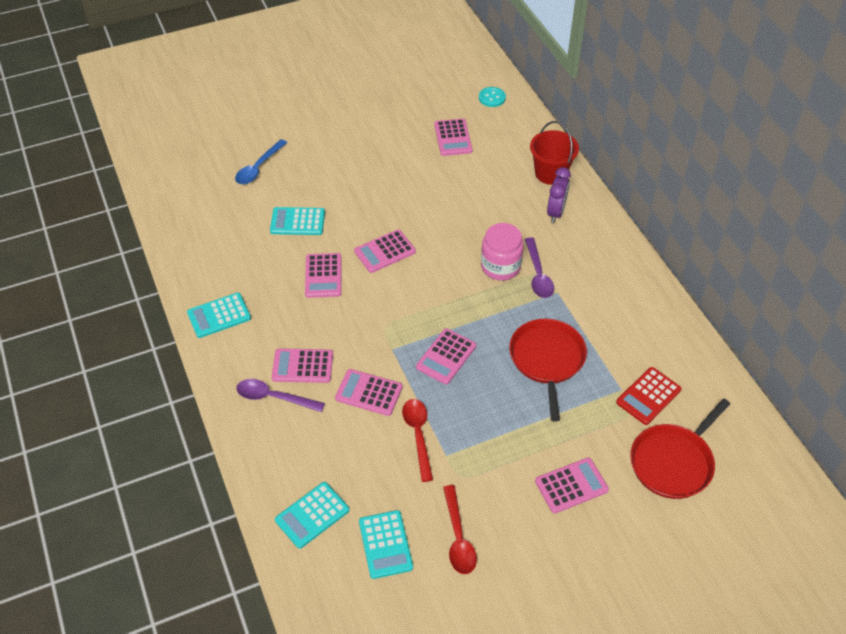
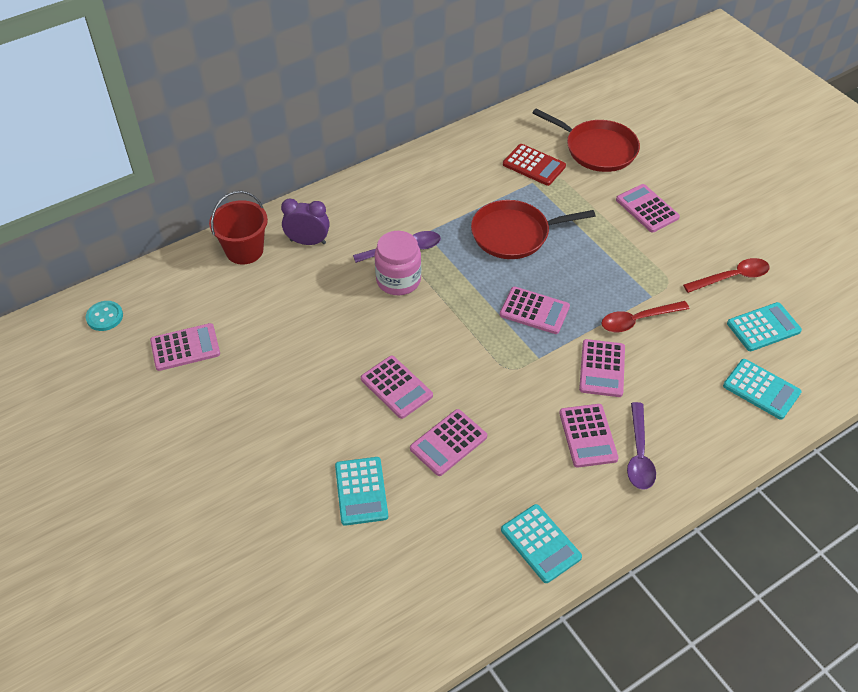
camera: 100 degrees left, 0 degrees up
(258, 168) = (259, 566): blue spoon -> none
(323, 276) = (448, 443): pink calculator -> pink calculator turned 150 degrees clockwise

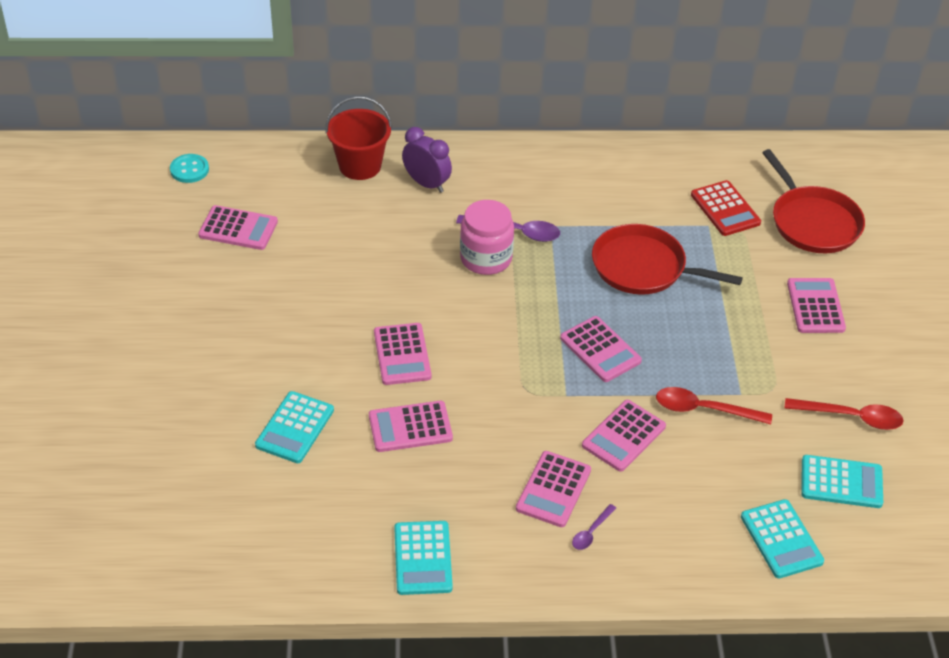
camera: 30 degrees right, 5 degrees down
(639, 454) = (591, 532): purple spoon -> purple spoon, size x0.55

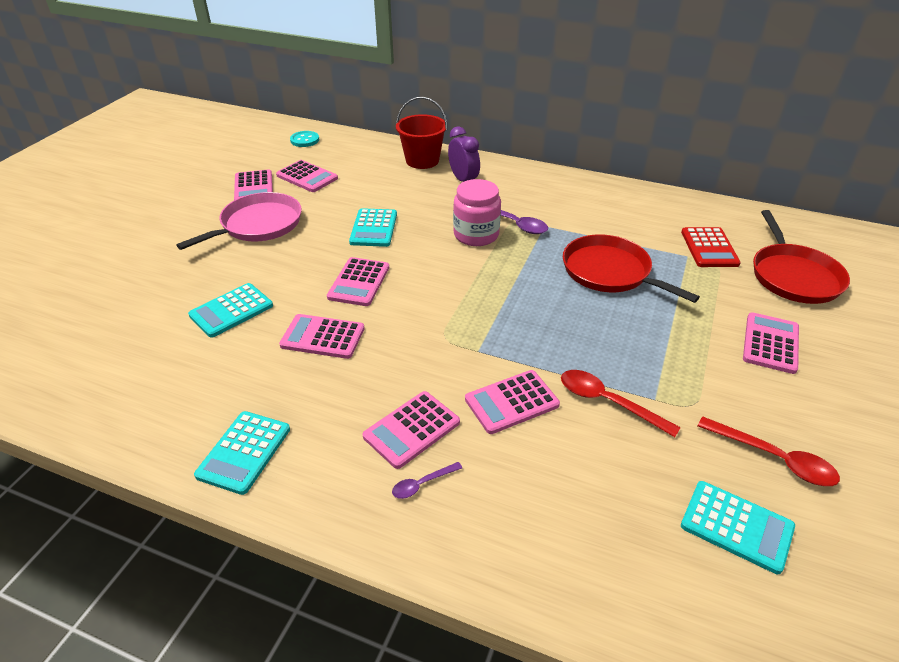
camera: 25 degrees right, 5 degrees down
(235, 314) = (258, 225): none -> pink pan
(600, 350) = (533, 323): pink calculator -> pink calculator (254, 187)
(781, 539) = (633, 568): turquoise calculator -> turquoise calculator (374, 228)

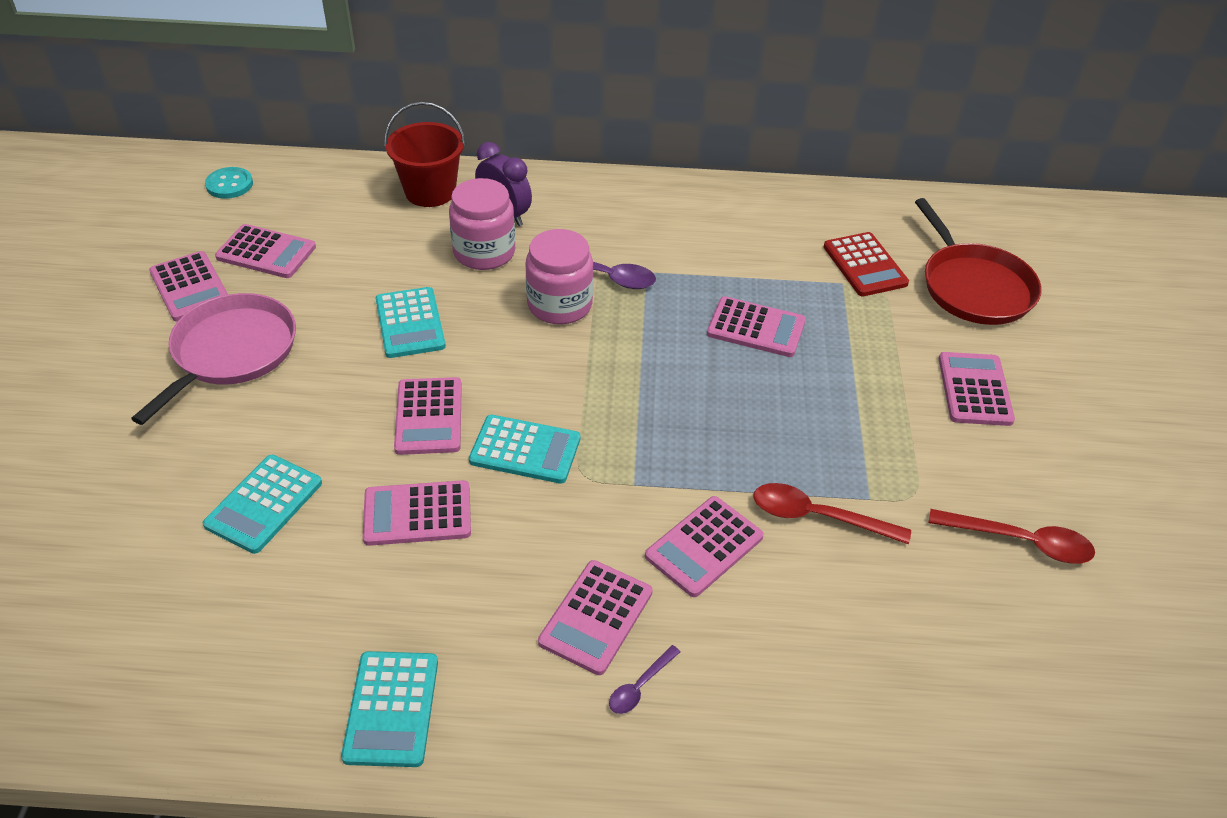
camera: 20 degrees left, 5 degrees up
(440, 198) = (484, 252): none -> pink jar
(610, 272) = (756, 328): red pan -> pink calculator
(736, 526) = (1005, 636): turquoise calculator -> turquoise calculator (525, 450)

